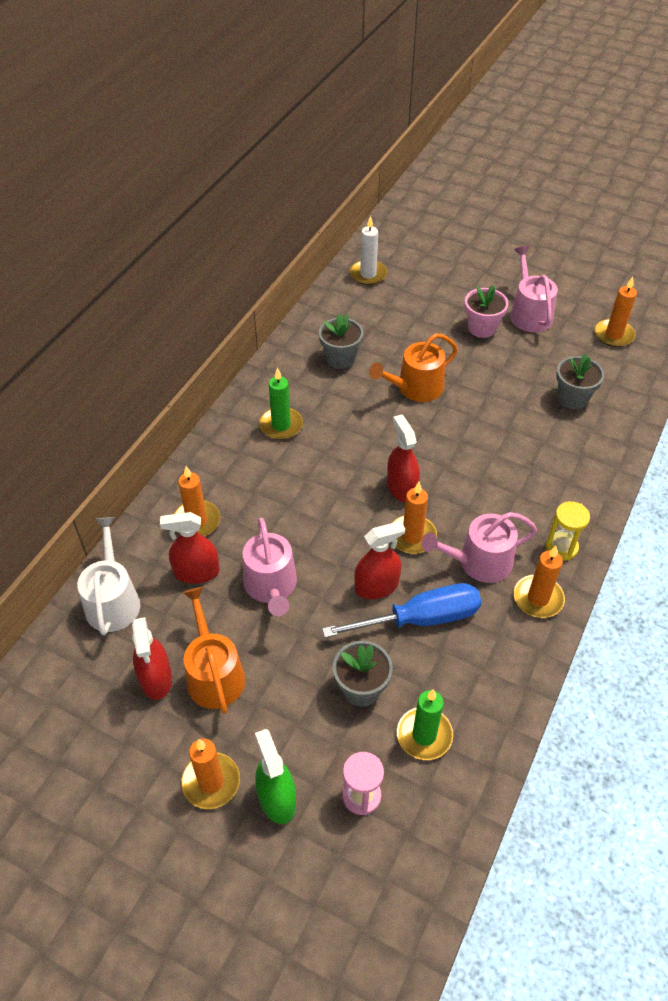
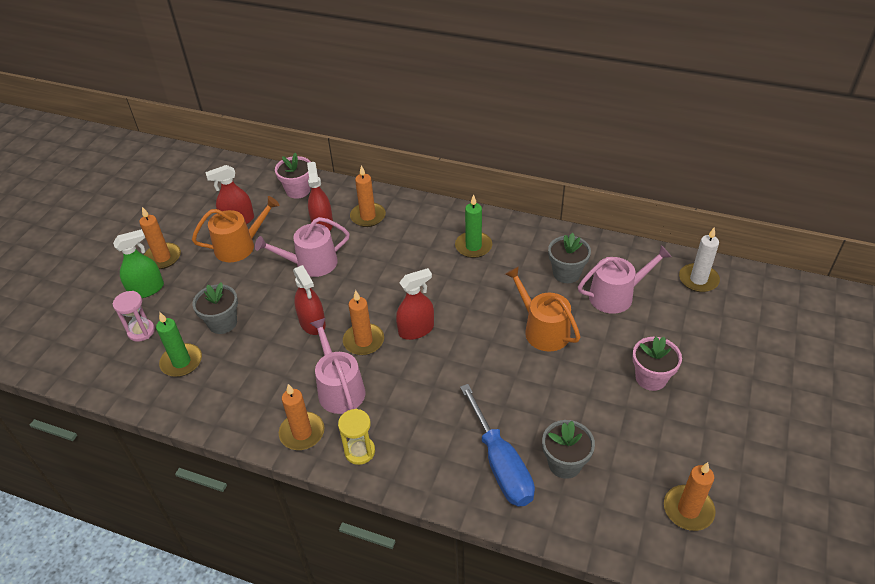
camera: 85 degrees right, 5 degrees down
(113, 600) = (298, 190): white watering can -> pink flower pot
(420, 619) = (281, 352): blue screwdriver -> blue screwdriver (500, 463)
(529, 313) = (693, 421): pink watering can -> pink watering can (616, 295)

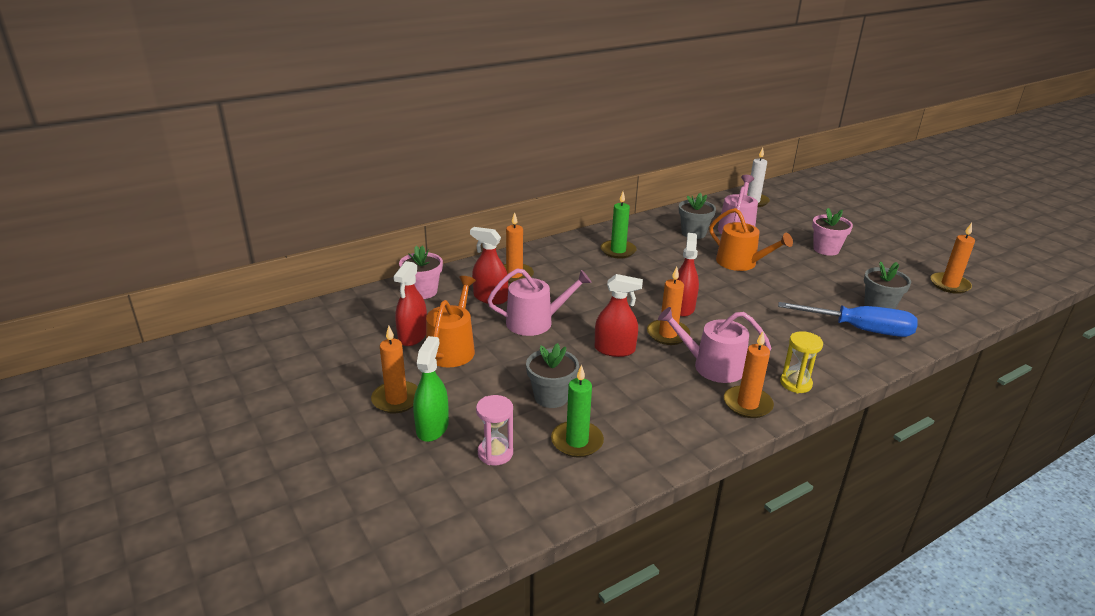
camera: 55 degrees left, 15 degrees down
(311, 263) = (535, 322): pink watering can -> pink watering can turned 120 degrees counterclockwise
(542, 330) = (741, 263): orange watering can -> orange watering can turned 135 degrees counterclockwise

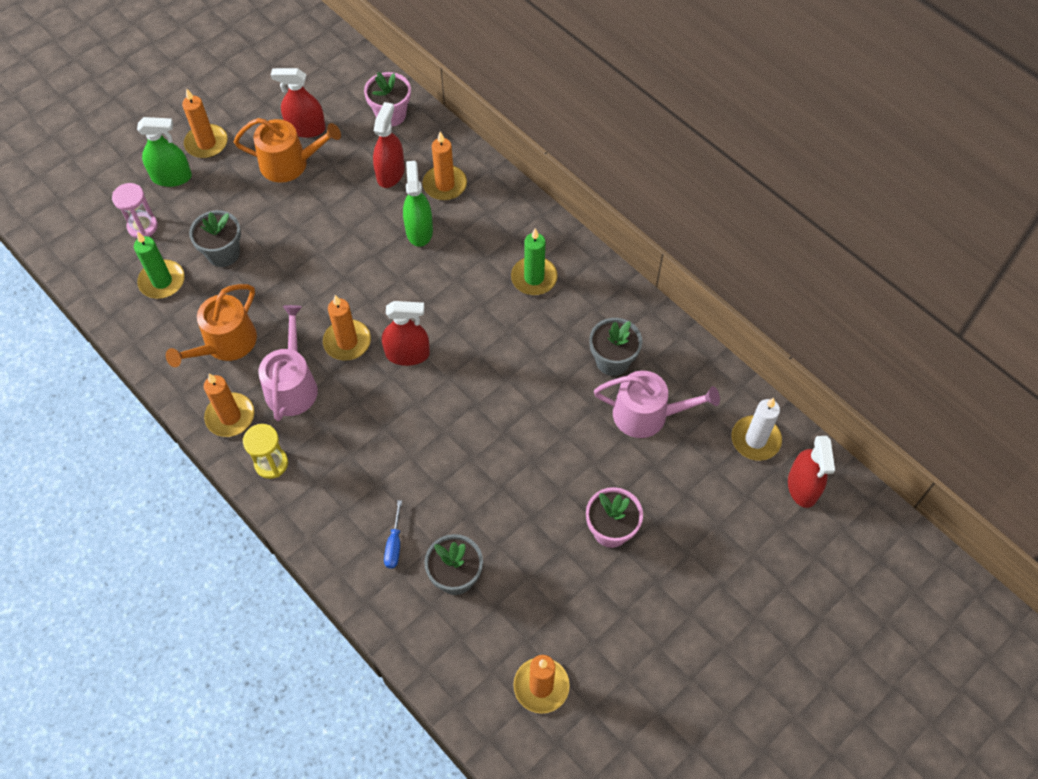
camera: 80 degrees right, 30 degrees up
(535, 322) = (349, 220): pink watering can -> none
(558, 291) = (419, 230): none -> green spray bottle
(614, 349) = (309, 295): red spray bottle -> red spray bottle (802, 487)
(741, 263) = (538, 418): orange watering can -> orange watering can (225, 344)
(859, 329) = (394, 544): blue screwdriver -> blue screwdriver, size x0.44

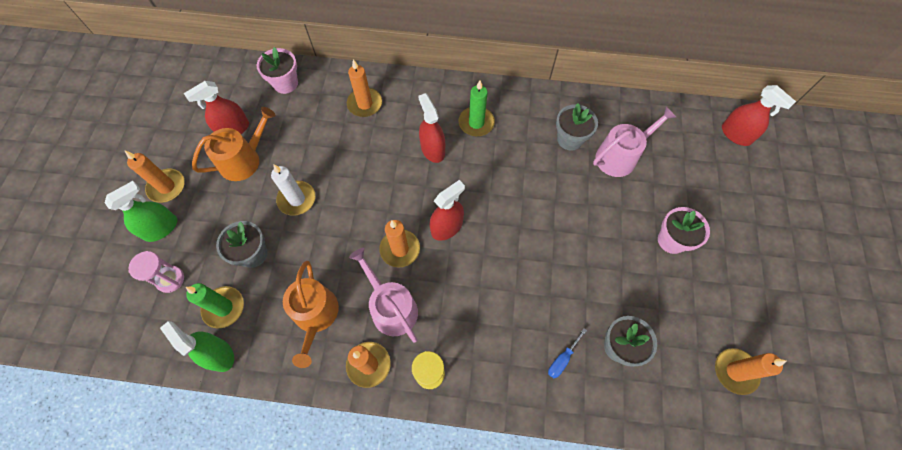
camera: 40 degrees left, 5 degrees up
(390, 173) = (321, 120): red spray bottle -> red spray bottle (432, 149)
(394, 544) = (562, 359): blue screwdriver -> blue screwdriver turned 75 degrees clockwise
(419, 230) = (376, 143): green spray bottle -> green spray bottle (219, 354)
(755, 439) = (687, 127): white candle -> white candle (297, 199)

